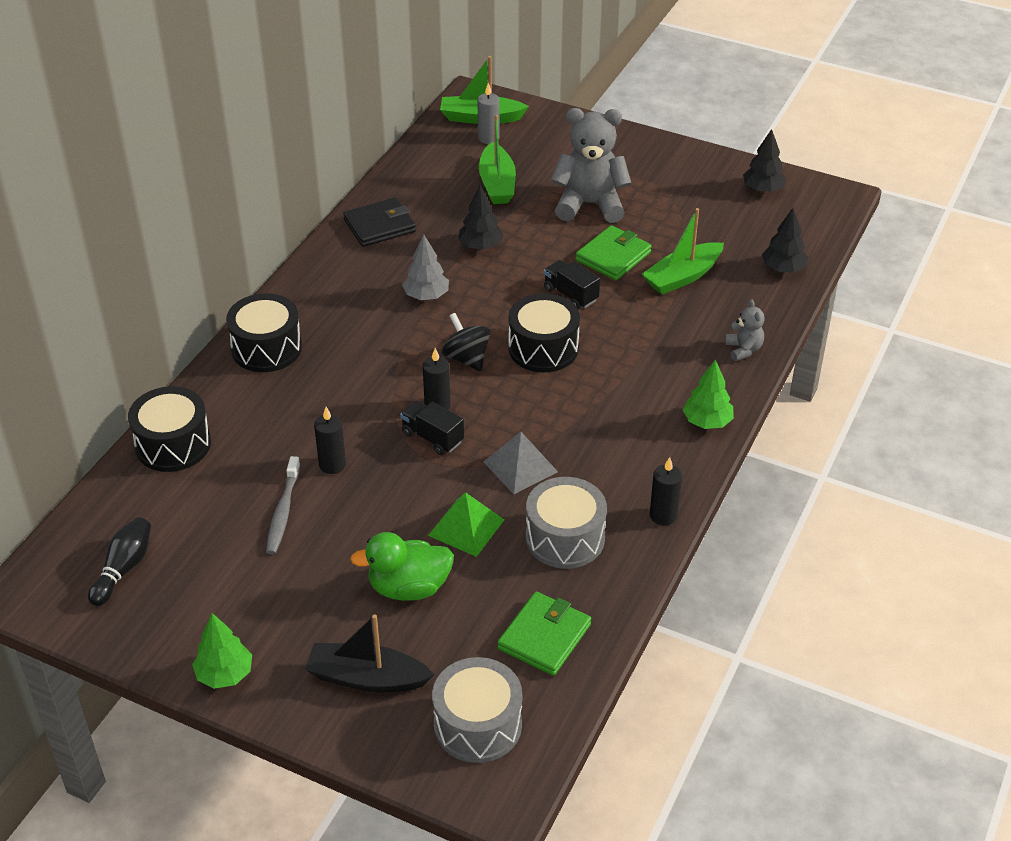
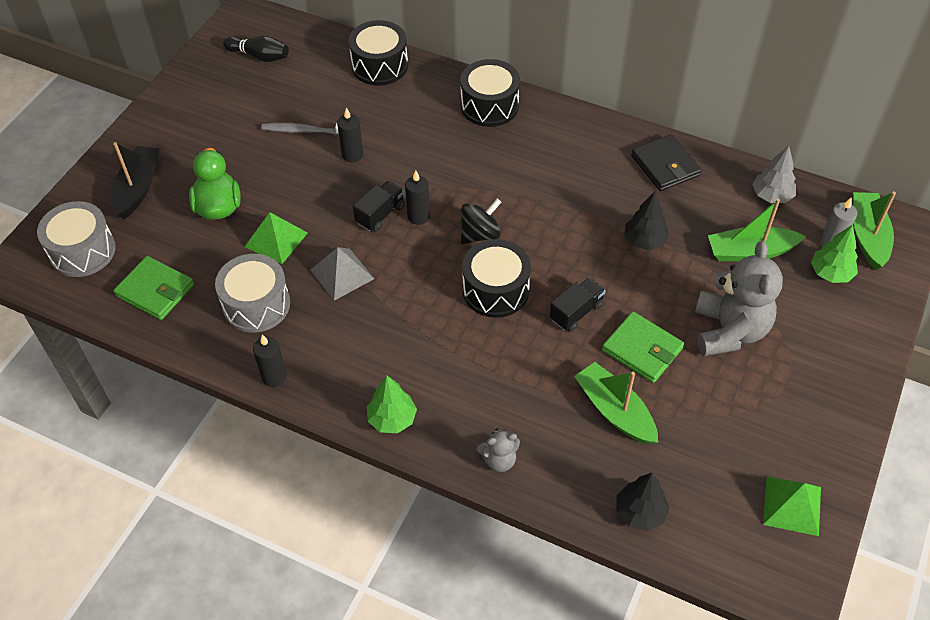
camera: 90 degrees right, 10 degrees up
(224, 674) = (157, 115): green tree -> green tree (830, 273)
(426, 296) = (565, 203): grey tree -> grey tree (771, 196)
(763, 189) = (792, 505): black tree -> green pyramid

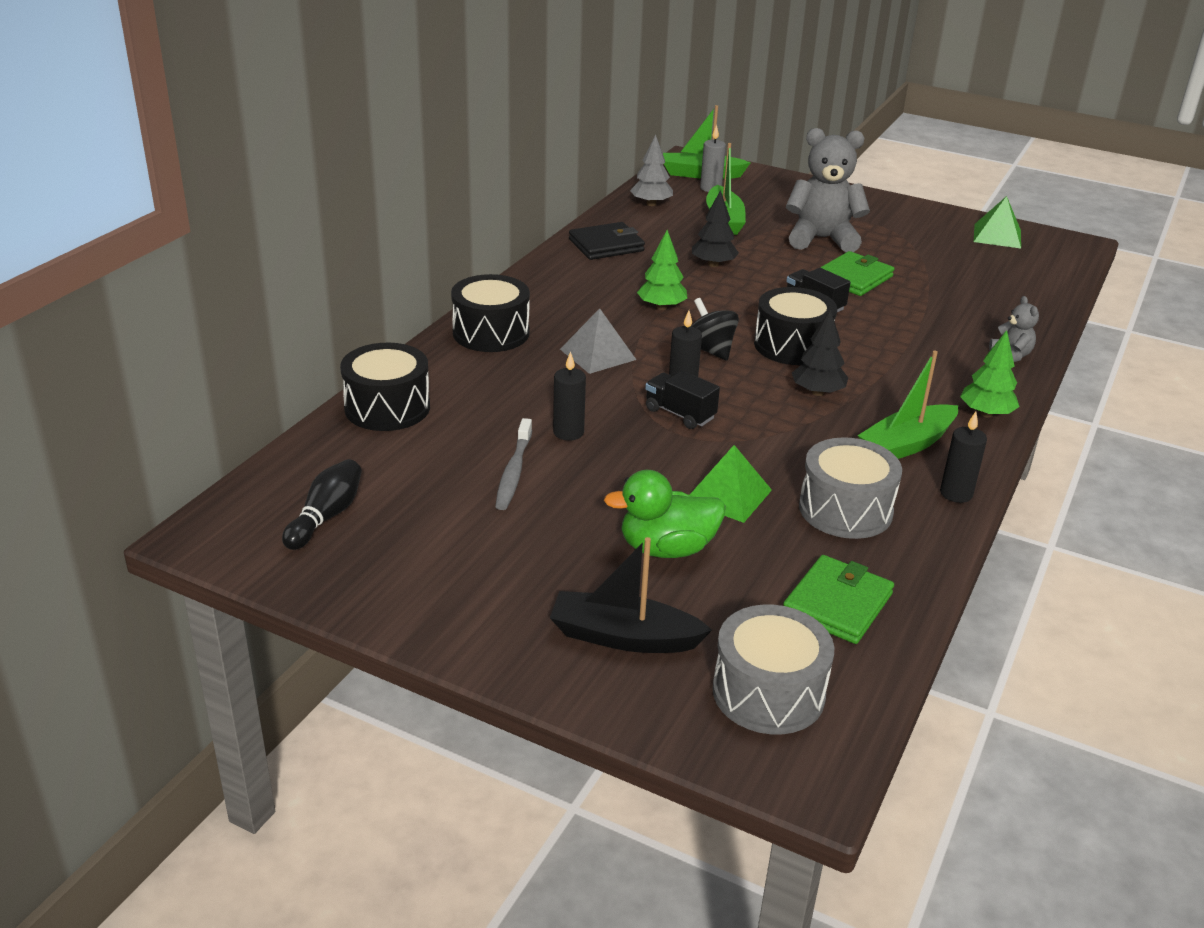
camera: 90 degrees left, 20 degrees down
(342, 274) = (783, 443): grey pyramid -> grey pyramid (598, 354)
(615, 411) = (930, 296): green boat -> green boat (907, 444)
(640, 512) = (1035, 295): black tree -> black tree (817, 392)
(830, 273) = (746, 193): green tree -> green tree (661, 307)

